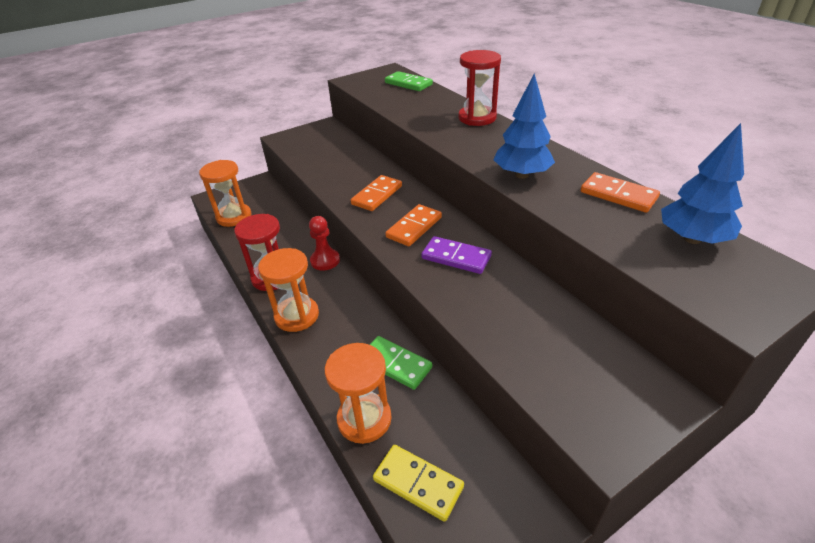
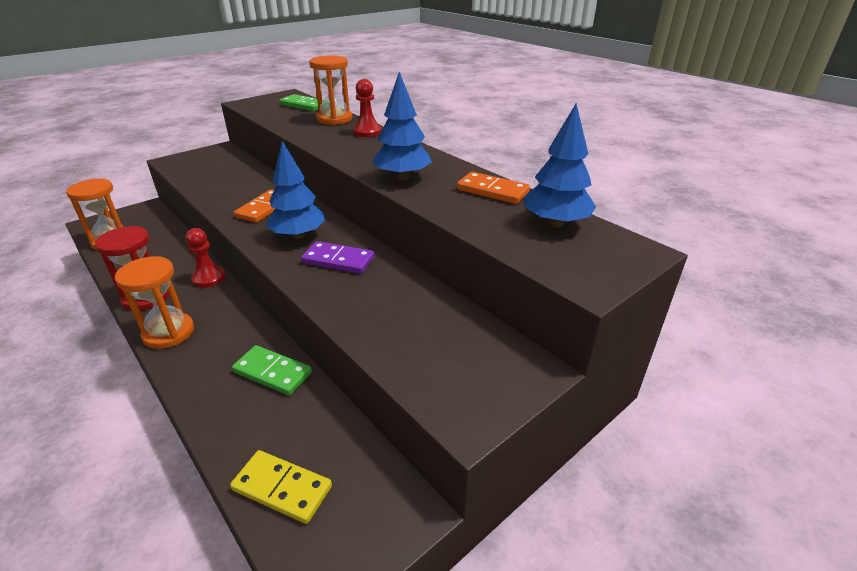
camera: 10 degrees left, 5 degrees down
(364, 419) = (230, 429): orange hourglass -> orange hourglass (334, 119)
(414, 227) = (298, 235): orange domino -> blue tree
(477, 118) = (367, 132): red hourglass -> red pawn

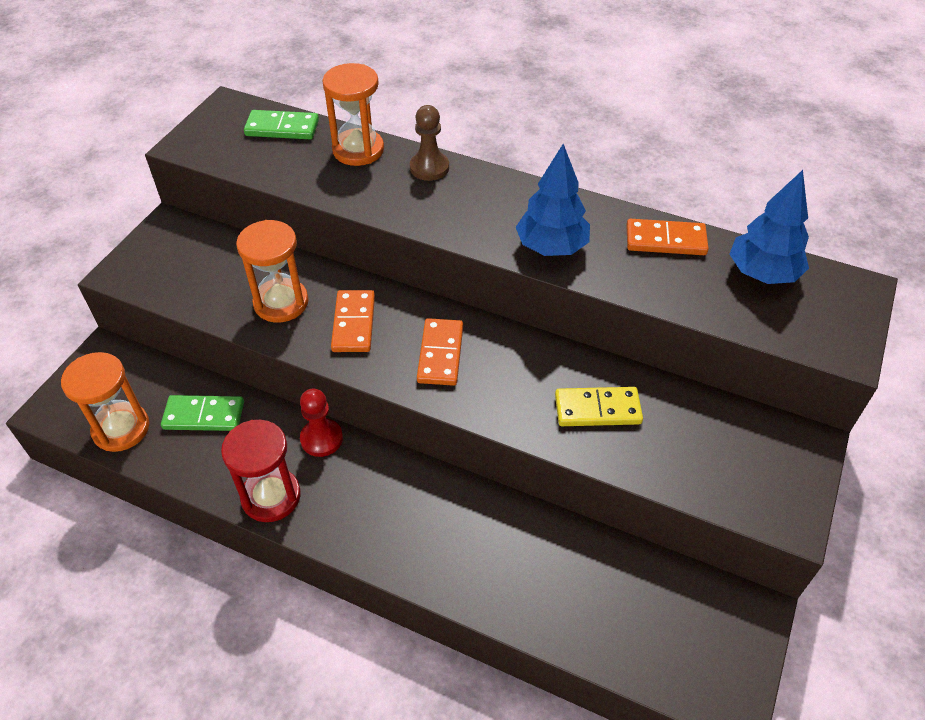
camera: 25 degrees left, 15 degrees up
(168, 332) = (353, 532): orange hourglass -> orange hourglass (281, 302)
(272, 372) = (516, 531): green domino -> green domino (204, 415)
(282, 488) = (633, 643): yellow domino -> yellow domino (597, 409)
(298, 235) = (440, 354): blue tree -> orange domino
(338, 260) = (521, 376): purple domino -> none
(367, 132) = (429, 168): red pawn -> brown pawn

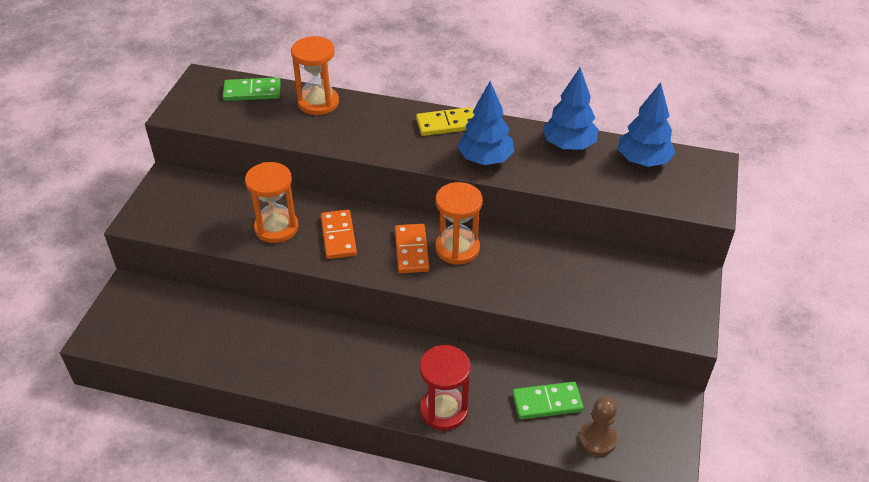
camera: 10 degrees left, 5 degrees down
(121, 429) = (159, 344): orange hourglass -> orange hourglass (457, 248)
(204, 415) = (225, 325): green domino -> green domino (547, 402)
(271, 496) = (295, 377): red hourglass -> red hourglass (444, 410)
(321, 439) = (325, 330): red pawn -> none
(429, 168) = (378, 110): brown pawn -> brown pawn (597, 439)
(597, 409) = (538, 275): yellow domino -> yellow domino (446, 124)
(665, 240) = (569, 145): orange domino -> blue tree

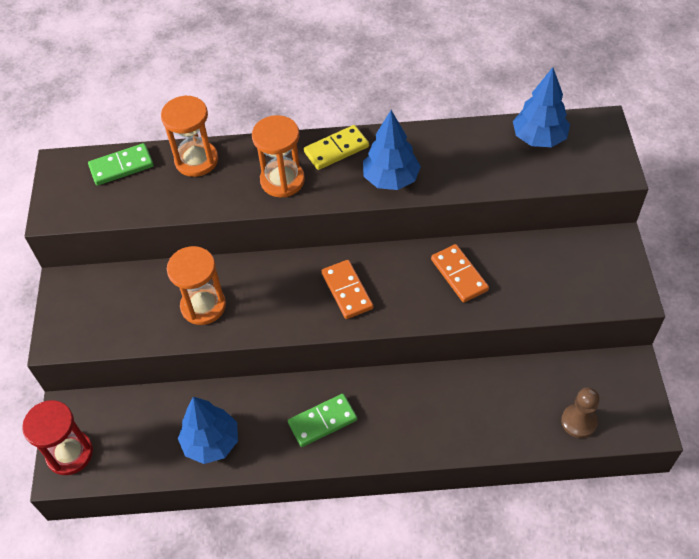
camera: 15 degrees left, 10 degrees up
(338, 236) = (269, 297): orange domino -> orange domino (459, 275)
(444, 410) = (432, 438): red hourglass -> red hourglass (70, 453)
(457, 248) = (389, 275): orange hourglass -> orange hourglass (282, 180)
(547, 402) = (521, 399): green domino -> green domino (322, 421)
(569, 145) = (463, 140): blue tree -> blue tree (211, 442)

